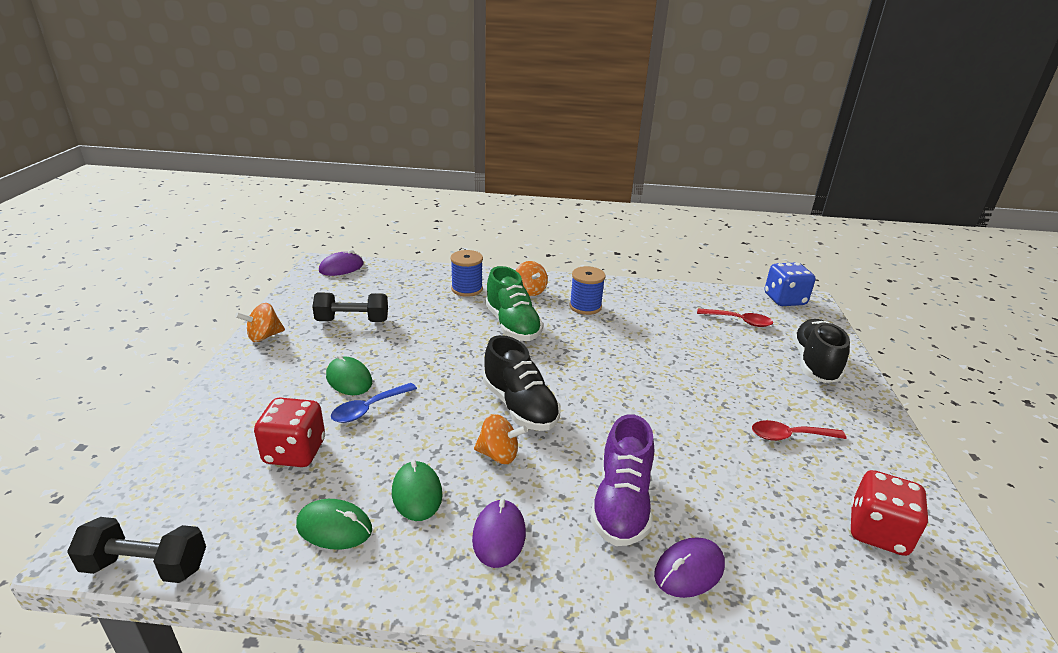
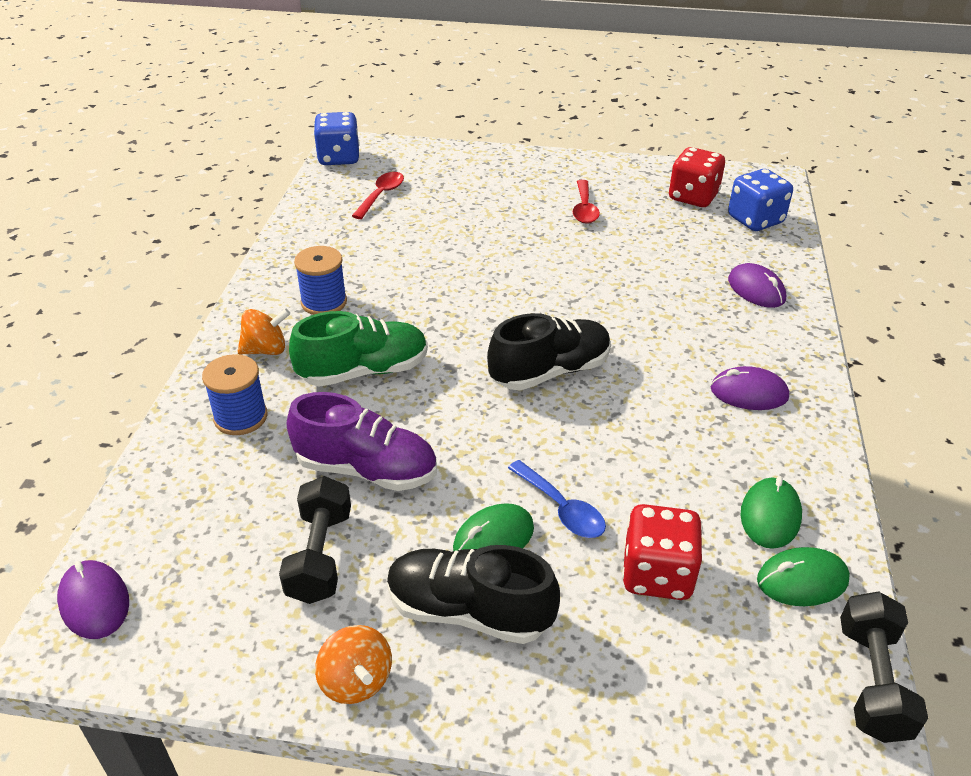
camera: 85 degrees left, 10 degrees up
(417, 493) = (706, 453): green mouse -> green mouse (802, 580)
(498, 455) = (635, 390): orange spinning top -> none
(621, 504) = (691, 315): purple shoe -> purple shoe (367, 469)
(814, 363) = (469, 170): black shoe -> black shoe (469, 611)
(859, 594) = (755, 220): none -> blue dice

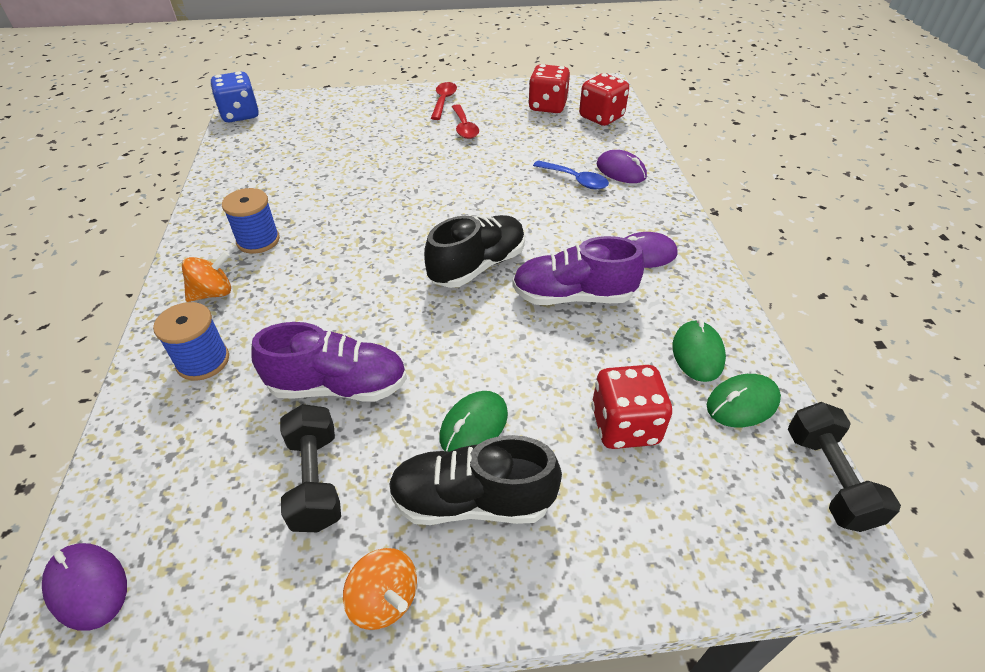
camera: 15 degrees left, 5 degrees up
(364, 371) = (312, 296): green shoe -> none
(381, 195) = (287, 140): red spoon -> red spoon (443, 101)
(561, 509) = (525, 385): blue spoon -> blue spoon (575, 180)
(647, 425) = (573, 296): none -> purple shoe
(755, 220) = (601, 117): blue dice -> red dice

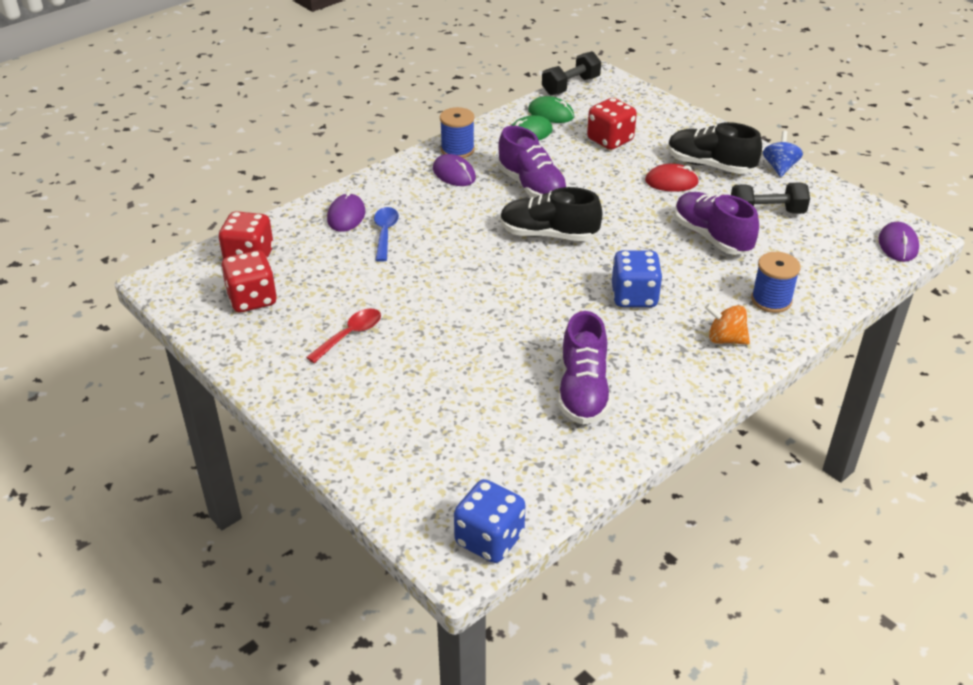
camera: 125 degrees left, 5 degrees down
(258, 240) = (653, 357): blue spool -> blue spool (457, 150)
(280, 191) = (583, 391): none -> purple shoe
(315, 480) = (766, 213): black dumbbell -> black dumbbell turned 45 degrees clockwise
(332, 271) = (634, 297): none -> blue dice
(384, 600) = (779, 167): orange spinning top -> blue spinning top
(443, 101) = (301, 380): red spoon -> none
(472, 501) = (709, 165): black shoe -> black shoe turned 150 degrees clockwise
(474, 426) = (671, 182): green mouse -> red mouse

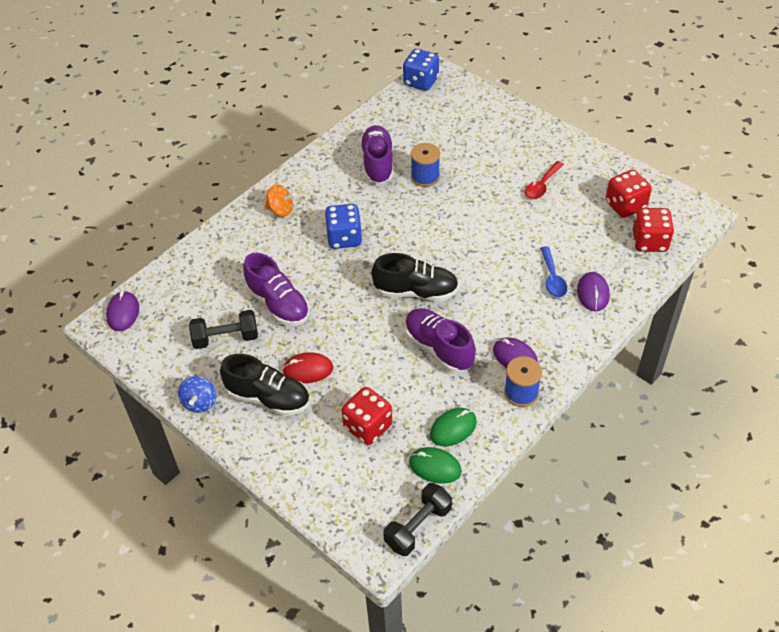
camera: 175 degrees right, 10 degrees up
(771, 300) = (241, 246): blue spool -> blue spool (425, 177)

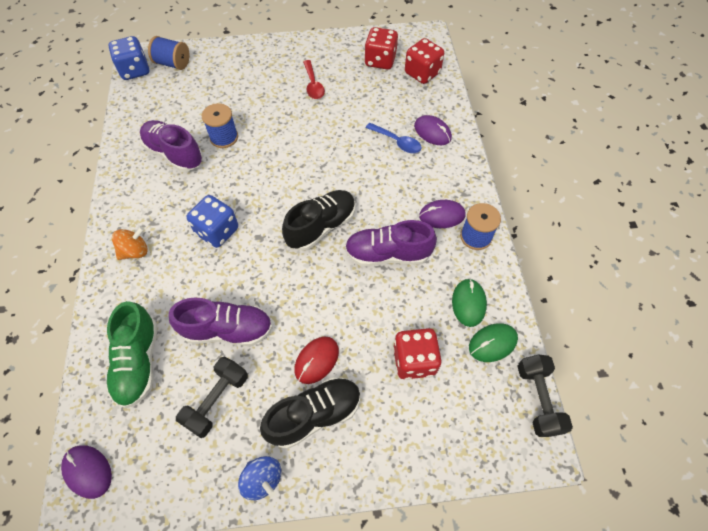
camera: 50 degrees left, 10 degrees up
(210, 278) = (139, 362): none -> green shoe
(454, 94) = (173, 63): none -> blue spool

